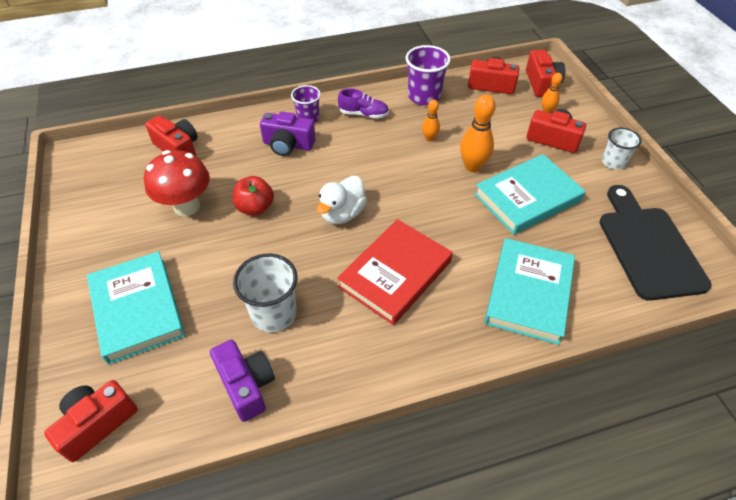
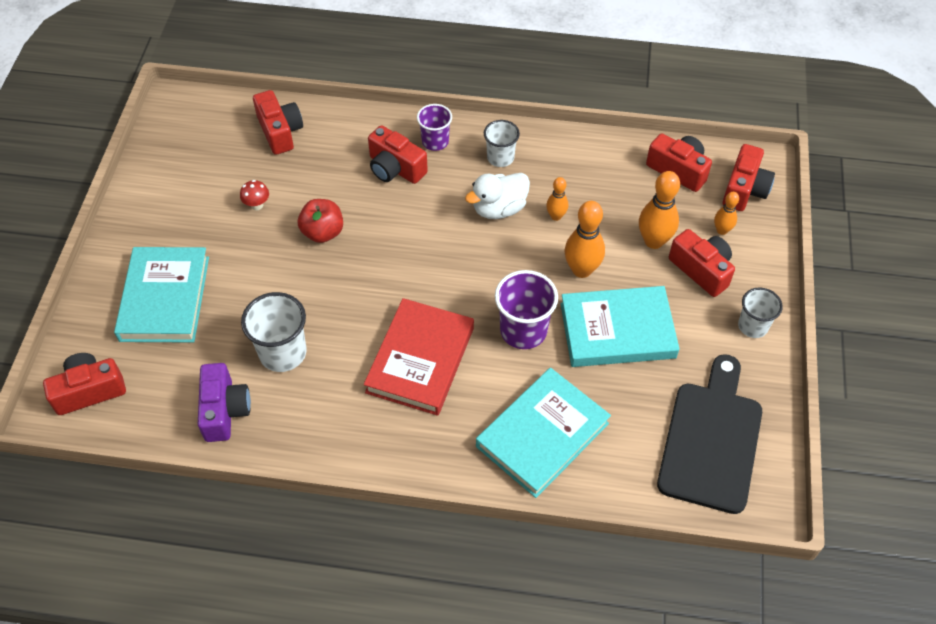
camera: 25 degrees right, 5 degrees up
(186, 206) = (257, 205): red mushroom -> red mushroom, size x0.43
(288, 145) = (395, 168): purple camera -> red camera
(342, 214) = (406, 273): white duck -> white duck (499, 208)
(363, 114) = (500, 157): purple shoe -> white cup
(395, 274) = (420, 360): red book -> red book turned 45 degrees counterclockwise
(424, 96) = (585, 158): purple cup -> purple cup (523, 330)
(508, 132) = (654, 241): none -> orange bowling pin

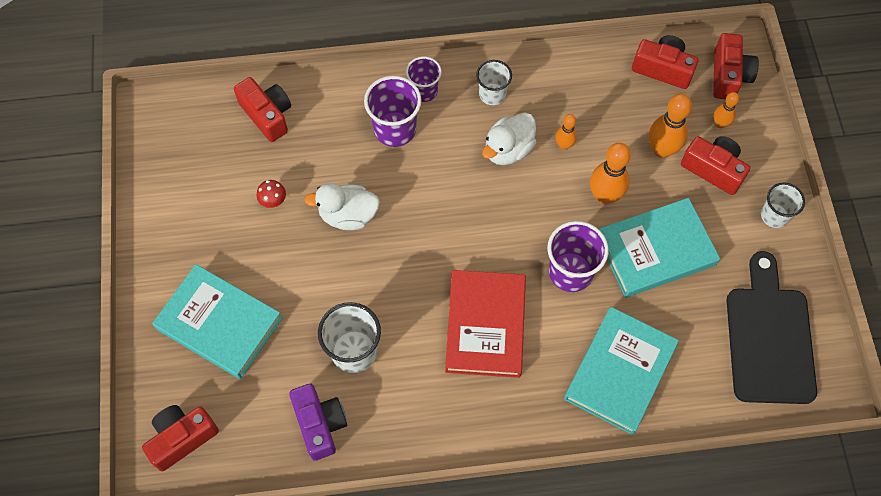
camera: 15 degrees left, 10 degrees up
(165, 298) = (219, 323): turquoise book -> turquoise book turned 45 degrees counterclockwise
(323, 232) = (348, 215): red apple -> white duck
(395, 168) = (395, 129): red camera -> purple cup

